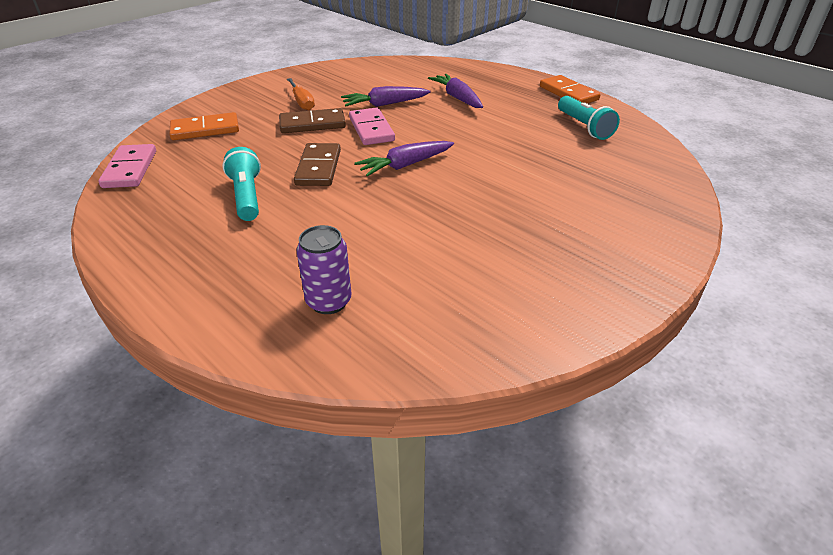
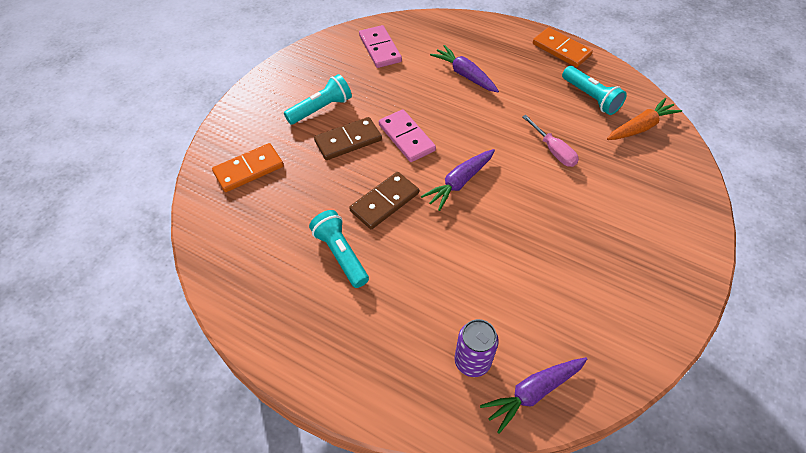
camera: 15 degrees left, 15 degrees up
(130, 169) = (210, 241): pink domino -> pink domino (380, 49)
(302, 102) = (321, 109): orange screwdriver -> turquoise flashlight
(318, 167) = (384, 202): brown domino -> brown domino turned 60 degrees clockwise
(385, 104) = (402, 97): purple carrot -> purple carrot (533, 392)
(522, 157) = (553, 150): none -> pink screwdriver
(631, 153) = (640, 127): none -> orange carrot

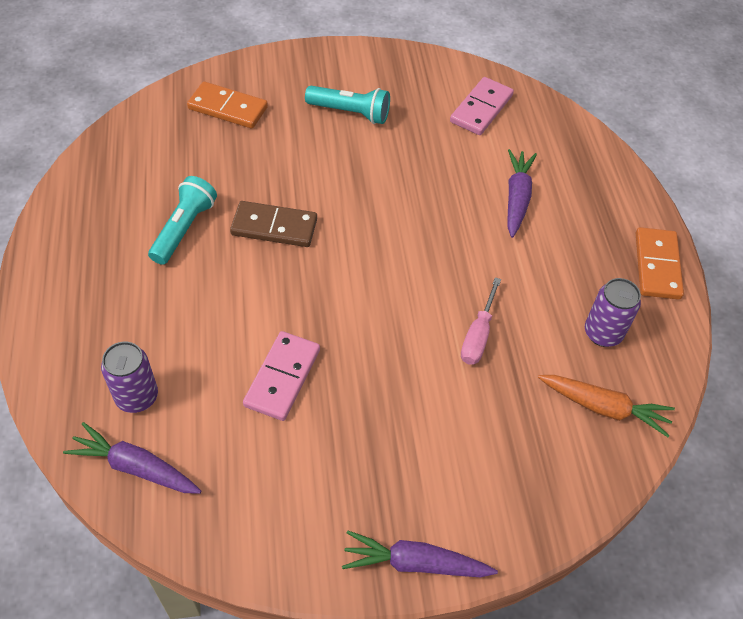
camera: 50 degrees right, 0 degrees up
(348, 140) = (328, 156): brown domino -> none
(406, 138) = (374, 198): pink domino -> pink domino (282, 377)
(460, 182) = (353, 274): purple carrot -> purple carrot (416, 563)
(590, 98) = (603, 333): turquoise flashlight -> purple can

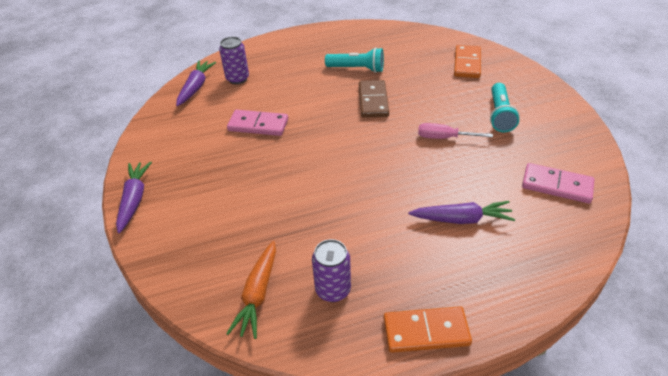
camera: 85 degrees right, 10 degrees down
(478, 335) = (311, 210): pink screwdriver -> pink screwdriver (444, 138)

